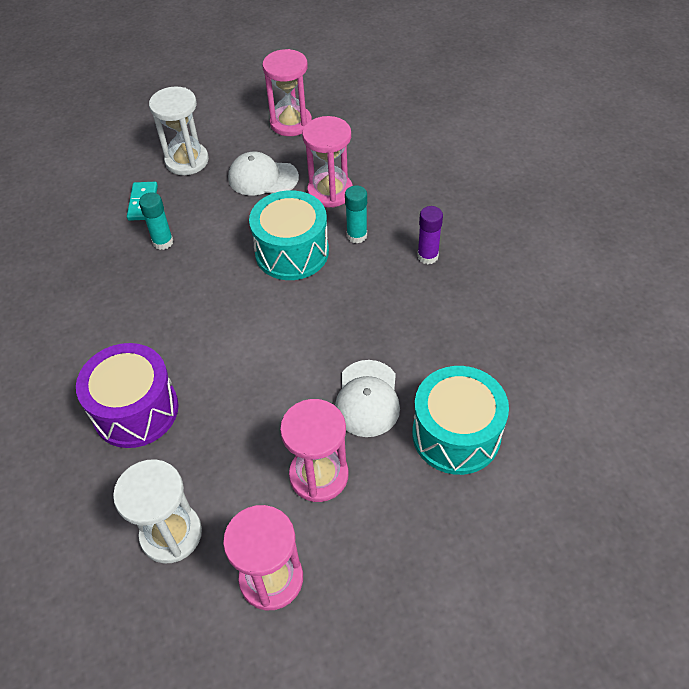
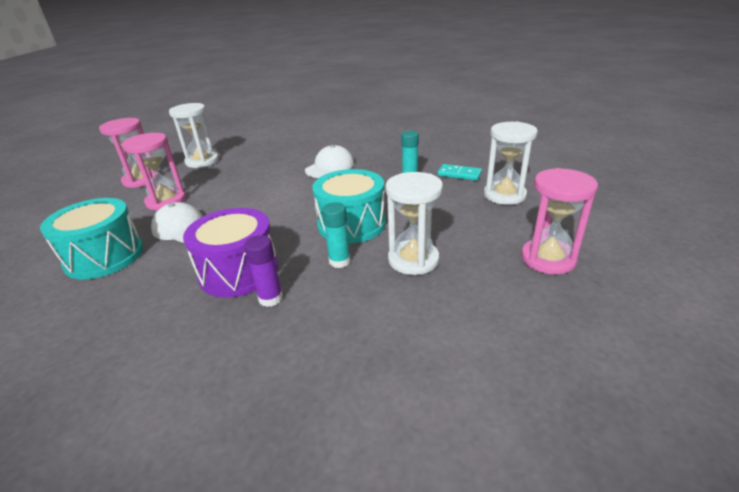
camera: 115 degrees right, 20 degrees down
(135, 410) = (282, 159): purple drum -> purple drum (239, 271)
(263, 178) = (459, 226): white cap -> white cap (330, 167)
(330, 192) = (413, 260): pink hourglass -> white hourglass

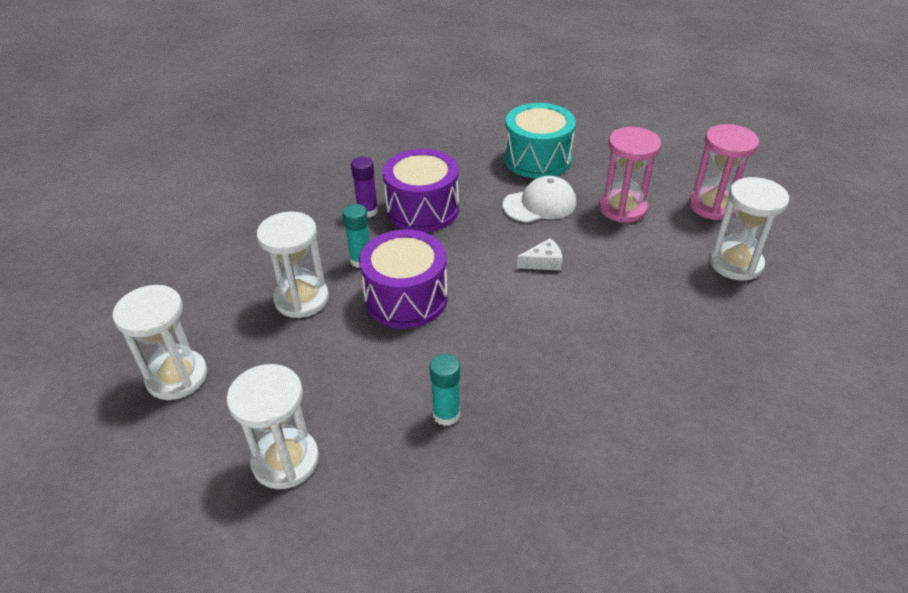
camera: 130 degrees right, 10 degrees up
(257, 201) = (543, 262): none -> white cheese
(330, 167) = (577, 362): white cap -> none
(351, 224) = (406, 298): turquoise drum -> purple drum
(459, 174) = (388, 471): turquoise domino -> none
(548, 259) = (177, 377): pink hourglass -> white hourglass

